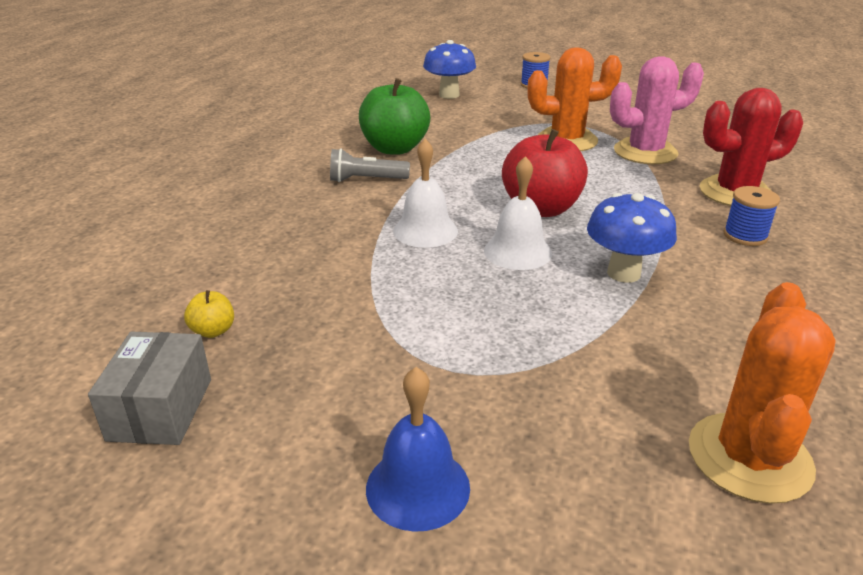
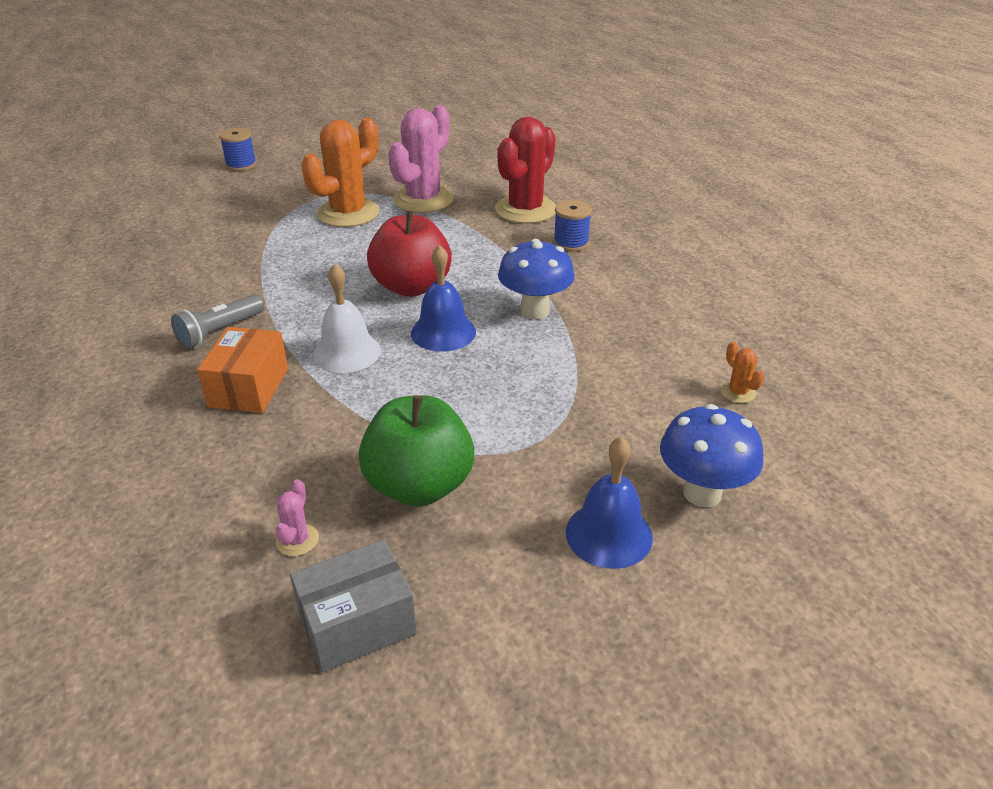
camera: 45 degrees left, 5 degrees up
(160, 409) = (357, 624): grey box -> grey box turned 75 degrees counterclockwise
(213, 331) = (297, 540): yellow apple -> pink cactus
(331, 221) = (249, 387): none -> orange box
(394, 148) = (199, 287): green apple -> green apple (419, 486)
(449, 95) = (169, 206): blue mushroom -> blue mushroom (702, 493)
(517, 251) = (443, 332): white bell -> blue bell
(749, 457) = (738, 392): orange cactus -> orange cactus, size x0.41

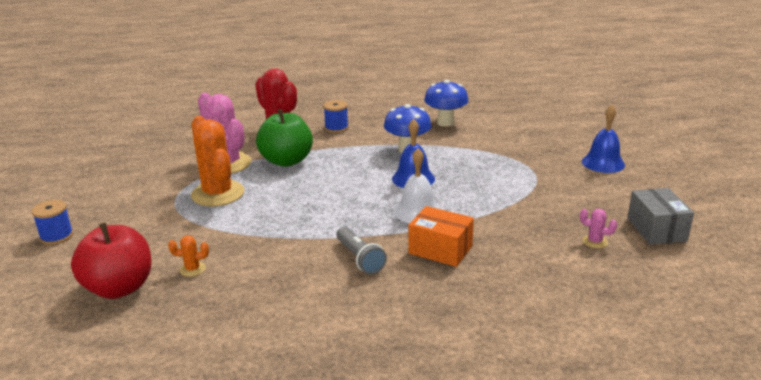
camera: 70 degrees left, 10 degrees down
(411, 287) = (351, 182): red apple -> red apple (119, 288)
(419, 486) = (558, 202): green apple -> green apple (286, 161)
(702, 493) = (579, 139): blue mushroom -> blue mushroom (445, 123)
(738, 392) = (509, 118): orange cactus -> orange cactus (192, 269)

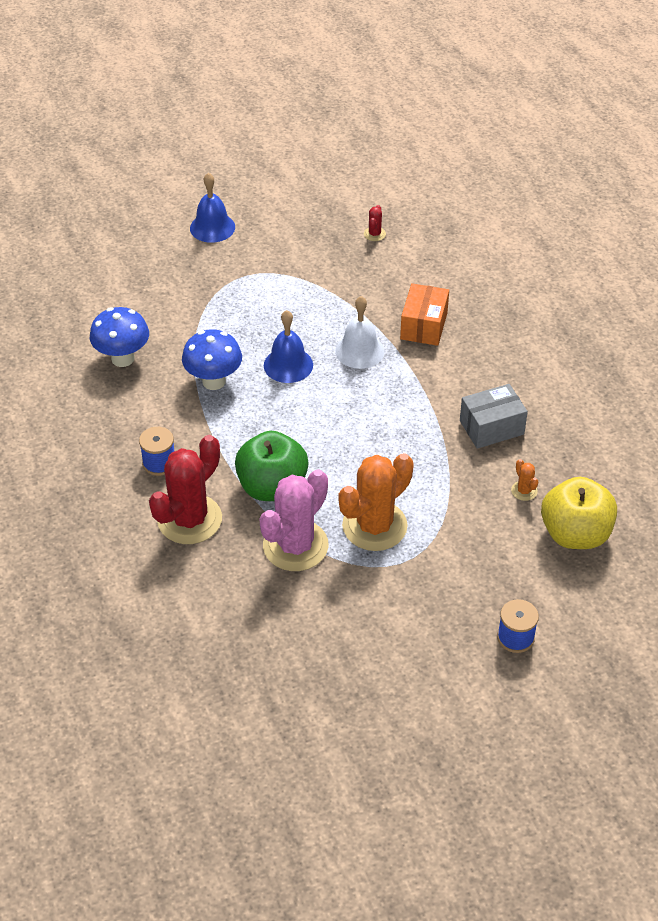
camera: 105 degrees left, 20 degrees up
(119, 288) = (575, 534): red apple -> yellow apple
(359, 259) = (459, 376): grey flashlight -> none
(594, 241) = (374, 234): pink cactus -> red cactus
(656, 229) = (341, 199): grey box -> grey box (491, 427)

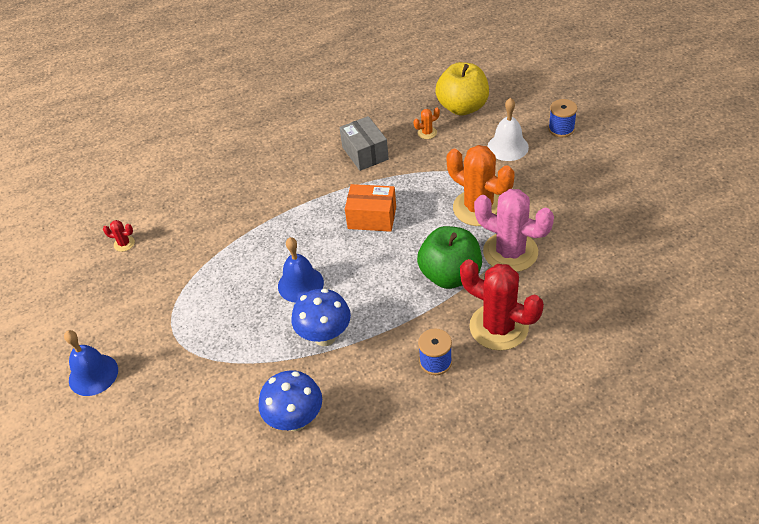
camera: 90 degrees left, 0 degrees up
(359, 351) = (281, 237): white bell -> white bell (507, 147)
(424, 326) = (250, 200): orange box -> orange box (372, 217)

